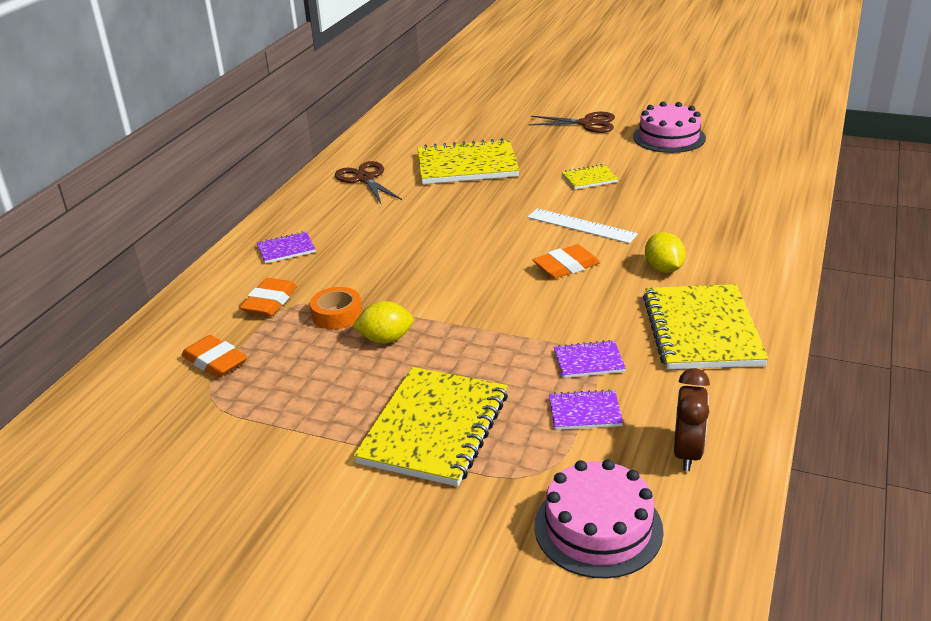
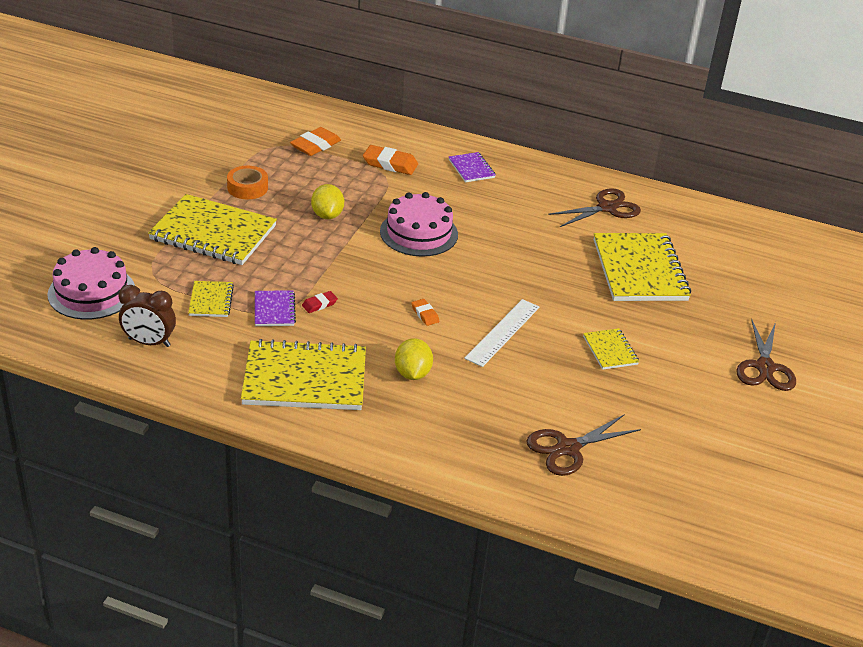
camera: 85 degrees right, 5 degrees up
(337, 315) = (366, 194): orange tape -> orange tape (247, 188)
(566, 266) = (425, 314): orange eraser -> orange eraser, size x0.55
(568, 331) = (319, 304): none -> red eraser
(585, 412) = (211, 300): purple notebook -> yellow notebook
(663, 269) = (412, 373): yellow lemon -> yellow lemon turned 75 degrees counterclockwise
(669, 137) = (730, 430): pink cake -> pink cake (419, 233)
(727, 196) = (568, 448): none -> brown scissors

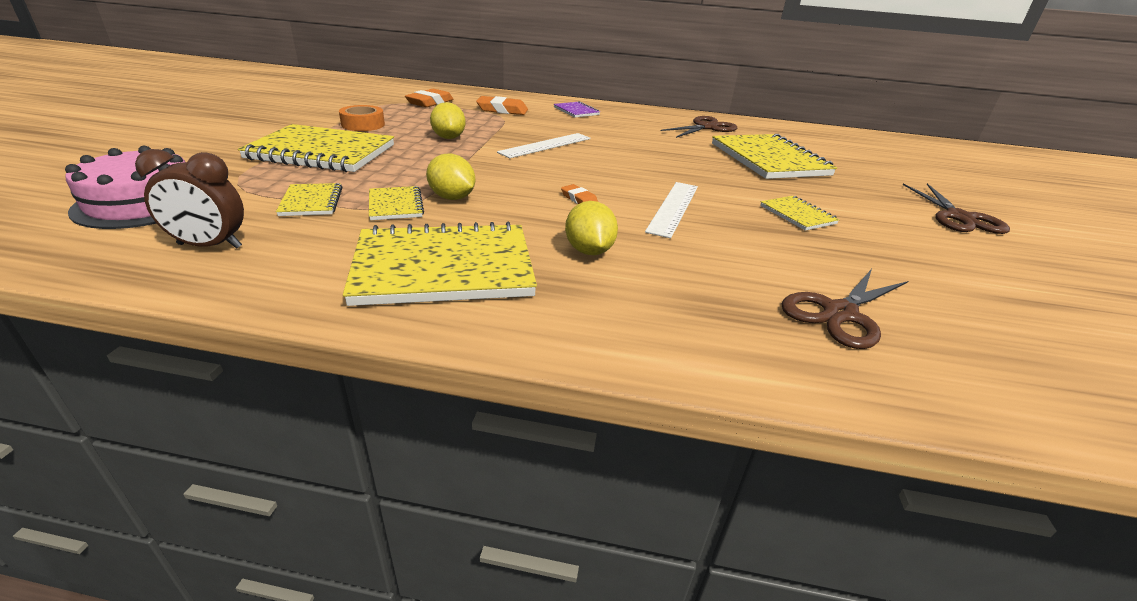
camera: 10 degrees left, 5 degrees down
(274, 310) = (395, 205): purple notebook -> yellow notebook
(319, 304) = (452, 198): red eraser -> yellow lemon
(419, 233) = (546, 145): pink cake -> white ruler

